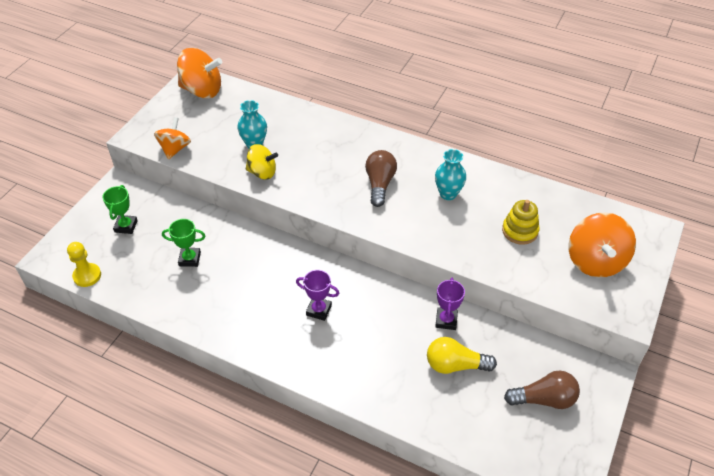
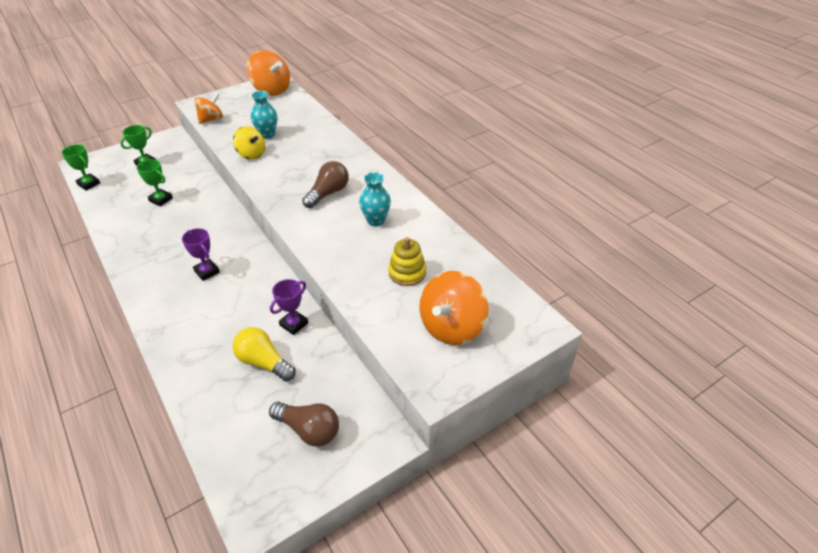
camera: 30 degrees right, 5 degrees down
(87, 276) = (89, 184): yellow pawn -> green trophy

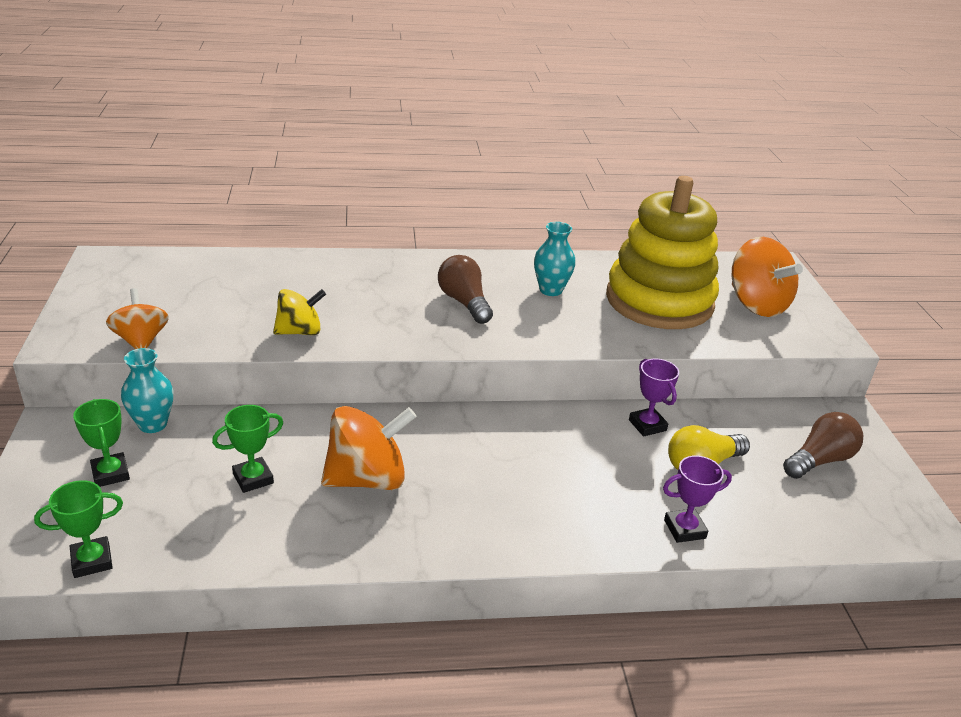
camera: 65 degrees left, 10 degrees down
(207, 271) = (490, 471): purple trophy -> purple trophy (684, 529)
(267, 134) = (260, 306): turquoise vase -> turquoise vase (153, 424)
(271, 90) = (127, 269): orange spinning top -> orange spinning top (367, 478)
(407, 273) = (659, 301): yellow stacking toy -> yellow stacking toy, size x2.35

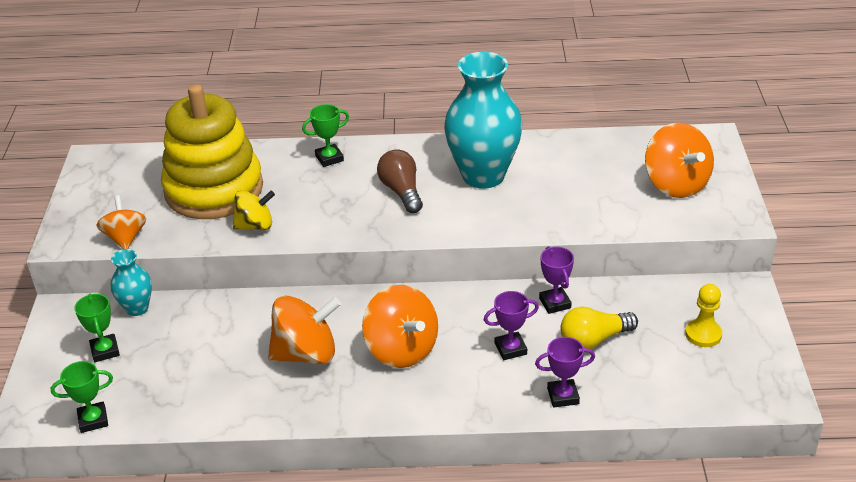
camera: 10 degrees right, 5 degrees up
(253, 478) = (215, 354): green trophy -> green trophy (329, 158)
(482, 474) = (401, 350): none -> orange spinning top
(550, 290) = (483, 175): turquoise vase -> turquoise vase, size x2.03
(610, 474) = (510, 349): none -> purple trophy
(659, 301) = (583, 184): yellow stacking toy -> yellow stacking toy (214, 189)
(819, 460) = (703, 334): brown light bulb -> yellow pawn

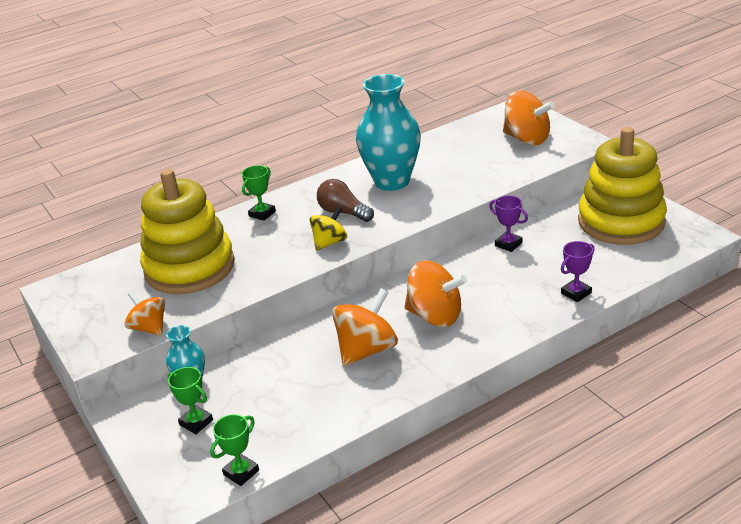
camera: 30 degrees left, 5 degrees down
(255, 225) = (253, 276): yellow spinning top -> yellow spinning top (330, 242)
(510, 349) = (510, 282): purple trophy -> none
(594, 340) = (558, 253): yellow light bulb -> none
(703, 334) = (621, 222): yellow pawn -> yellow stacking toy

